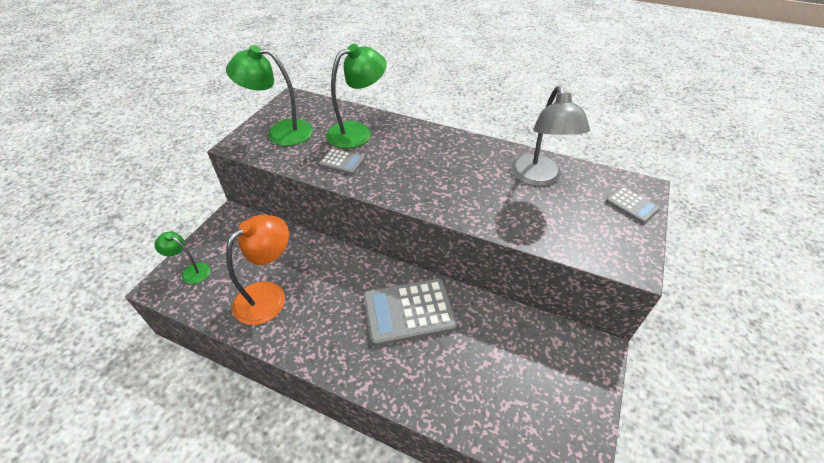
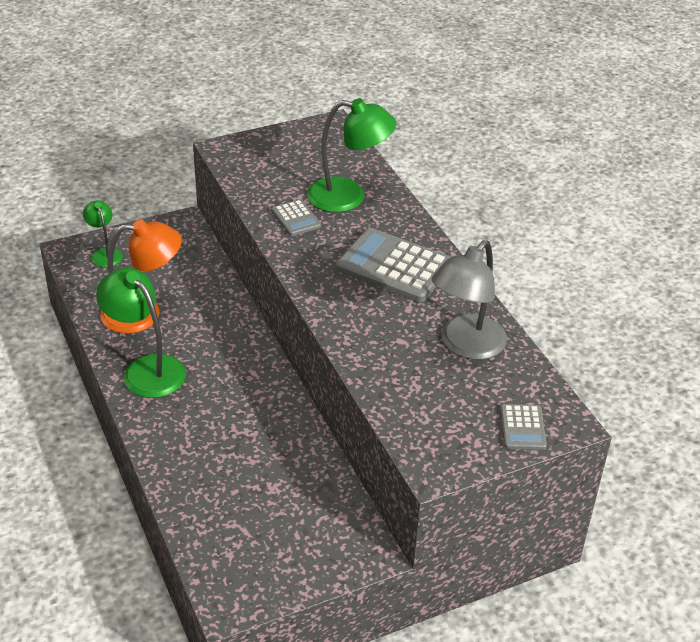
camera: 40 degrees right, 5 degrees down
(280, 132) = (276, 157): green lamp -> green lamp (146, 369)
(409, 311) = (241, 404): grey calculator -> grey calculator (394, 266)

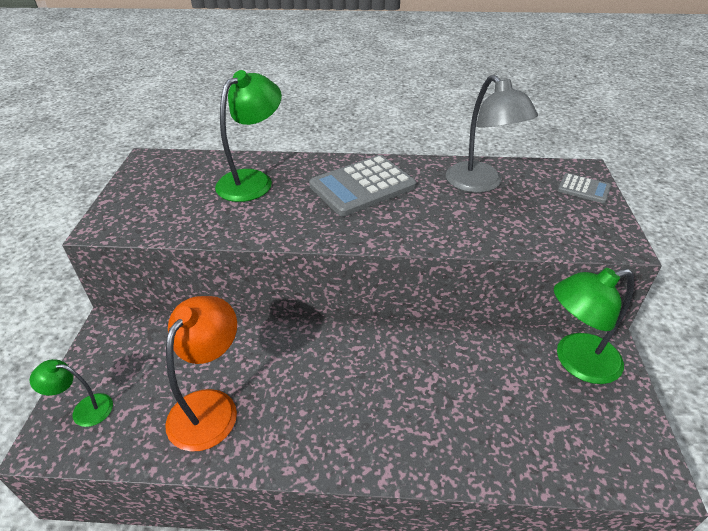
camera: 60 degrees left, 0 degrees up
(146, 369) = (296, 434): green lamp -> green lamp (576, 361)
(296, 218) = (252, 216): grey calculator -> none

